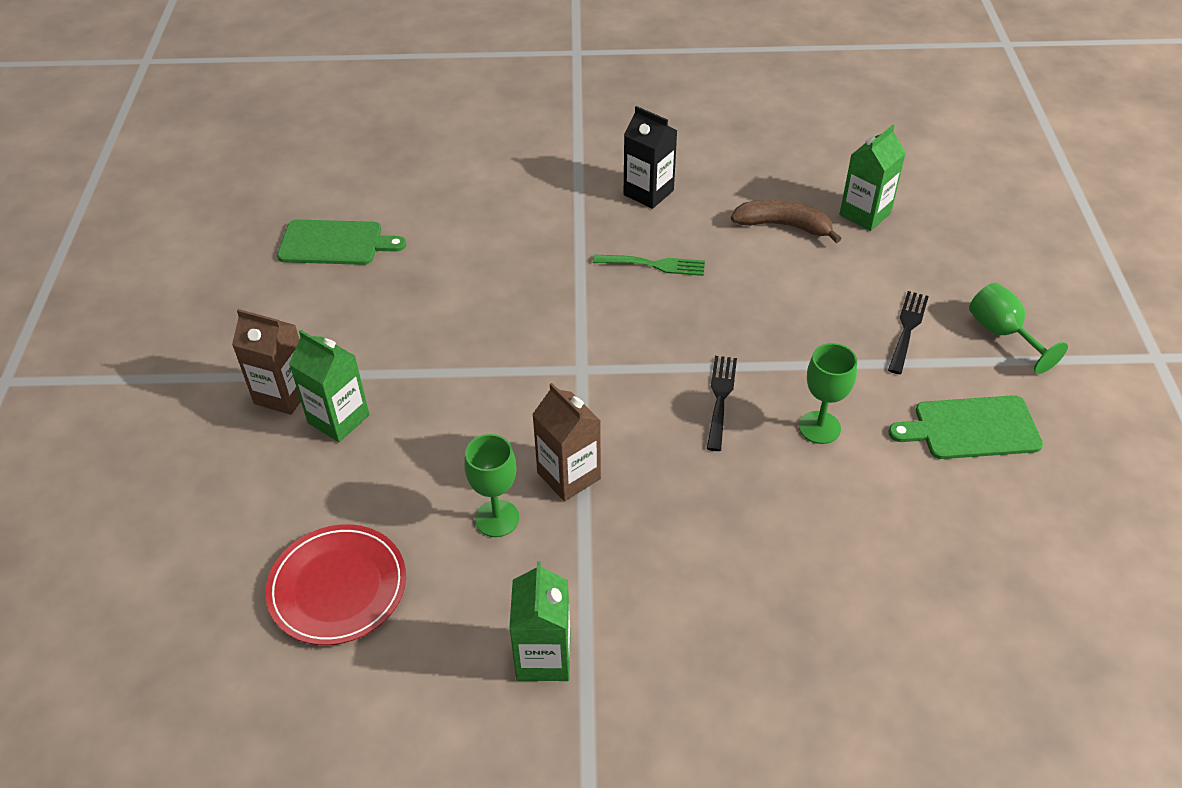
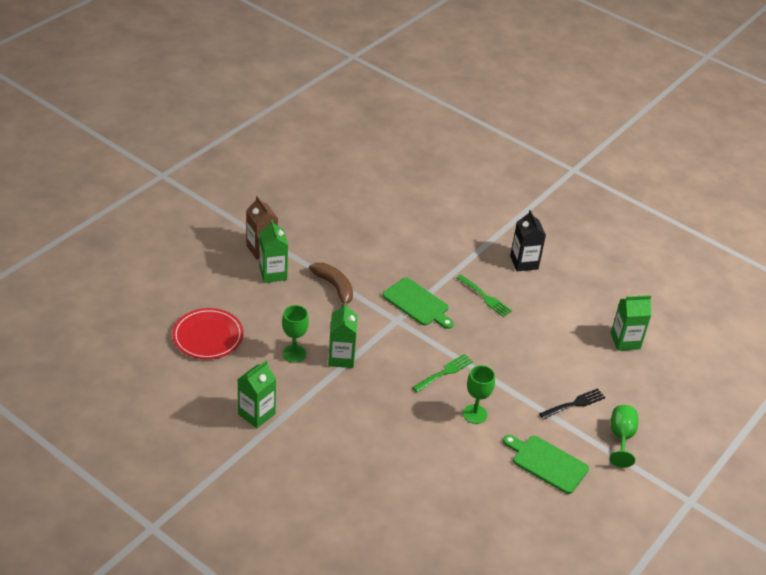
camera: 35 degrees right, 5 degrees down
(335, 243) = (349, 197): green cutting board -> green cutting board (417, 303)
(569, 476) = (341, 358): brown carton -> green carton
(720, 398) = (444, 372): black fork -> green fork
(783, 226) = (573, 320): brown banana -> brown banana (334, 287)

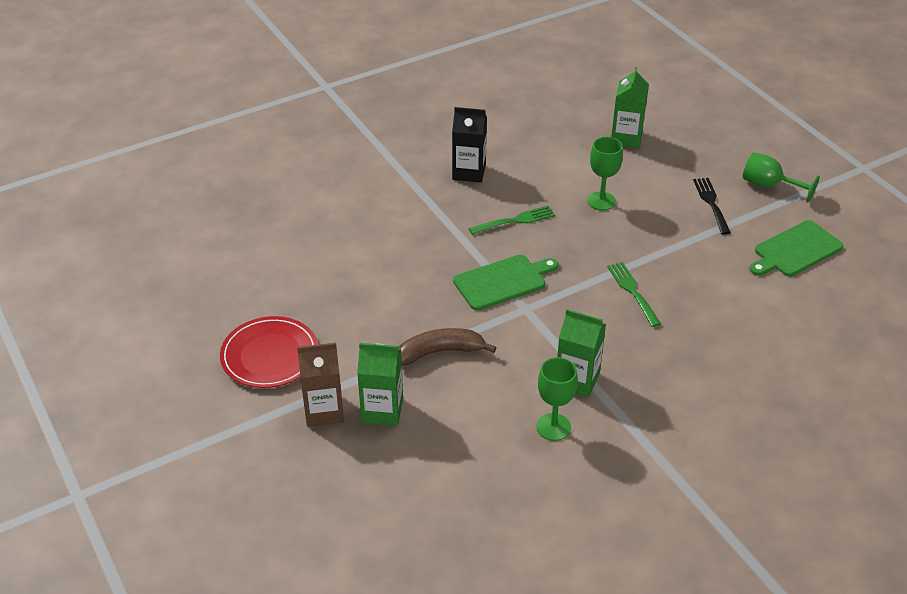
camera: 65 degrees left, 0 degrees up
(208, 336) = (484, 518): red plate -> red plate (269, 355)
(256, 414) = (657, 496): green carton -> none
(475, 414) = (708, 285): green goblet -> green goblet (601, 201)

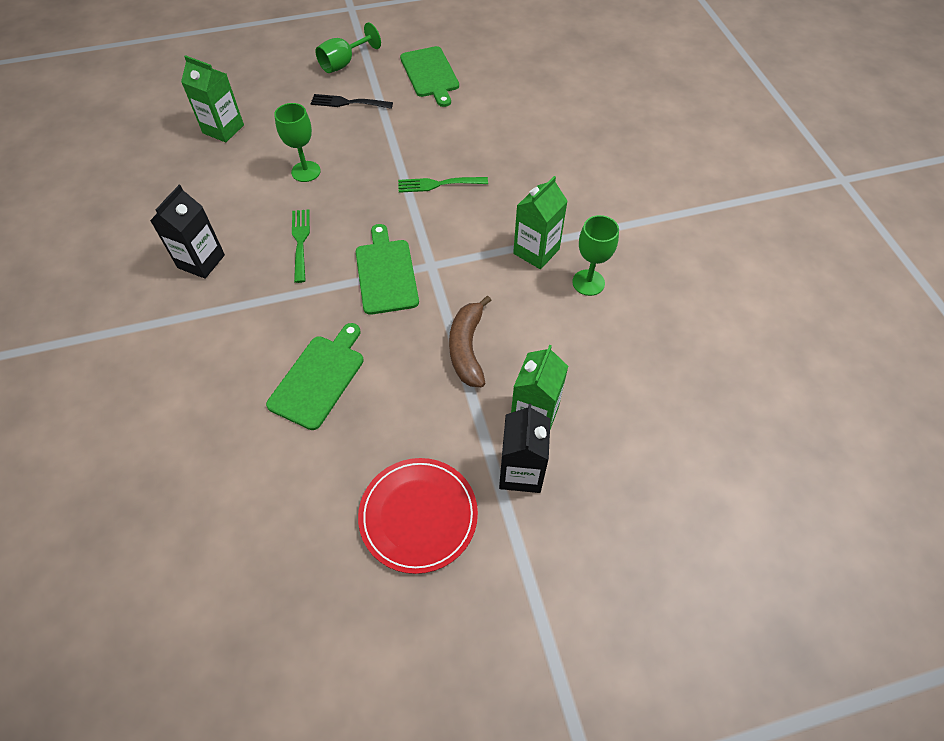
camera: 75 degrees left, 15 degrees up
(324, 411) = (521, 472): brown carton -> black carton
(378, 269) = (319, 378): none -> green cutting board

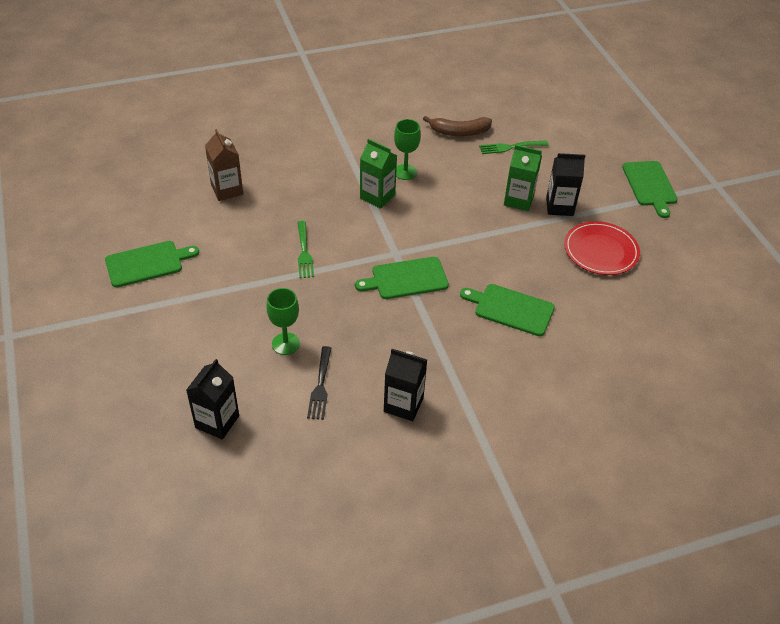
camera: 95 degrees left, 10 degrees down
(223, 129) = (217, 421): green carton -> black carton
(300, 242) = (375, 336): green fork -> green fork (510, 147)
(344, 63) = (116, 332): green goblet -> none
(348, 103) = (184, 322): black fork -> black fork (320, 386)
(467, 348) = (471, 231): brown banana -> brown banana (459, 132)
(542, 121) = (227, 190): none -> brown carton
(581, 639) = (650, 186): none -> green cutting board

